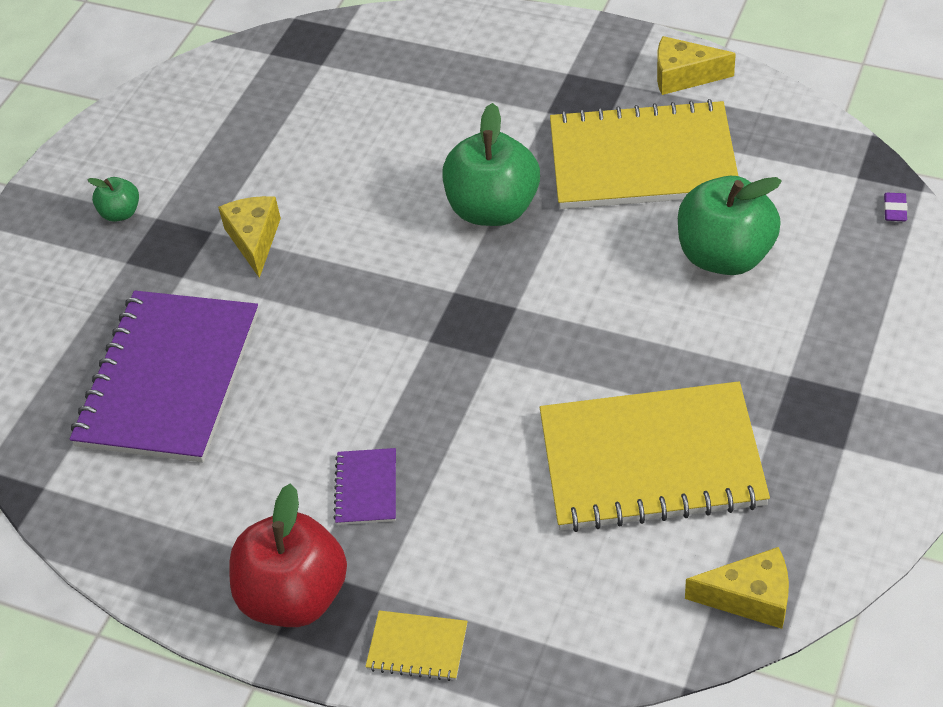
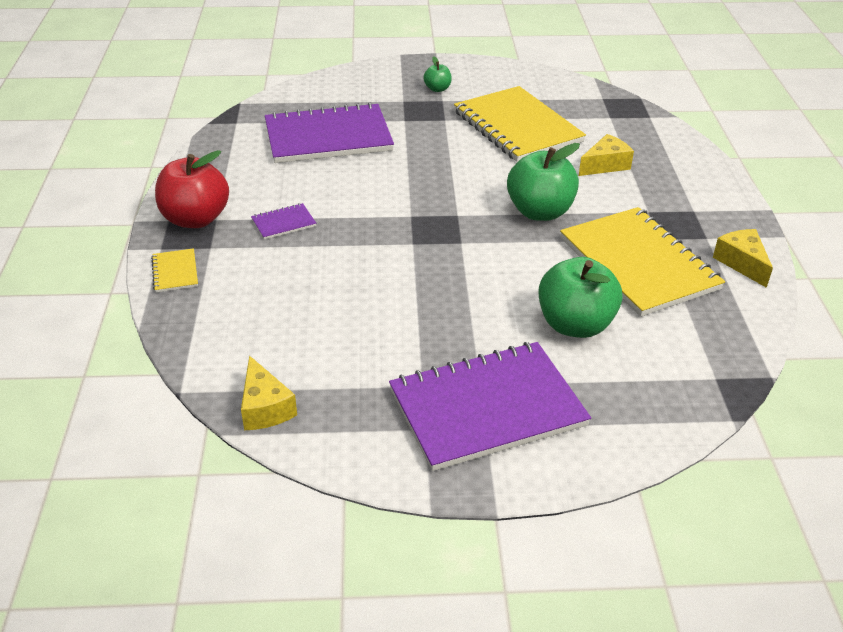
camera: 60 degrees right, 10 degrees down
(254, 239) = (448, 134): yellow cheese -> yellow cheese (605, 165)
(651, 461) = (362, 333): yellow notebook -> yellow notebook (517, 127)
(831, 381) = (487, 408): none -> purple notebook
(895, 210) = (696, 408): purple eraser -> none

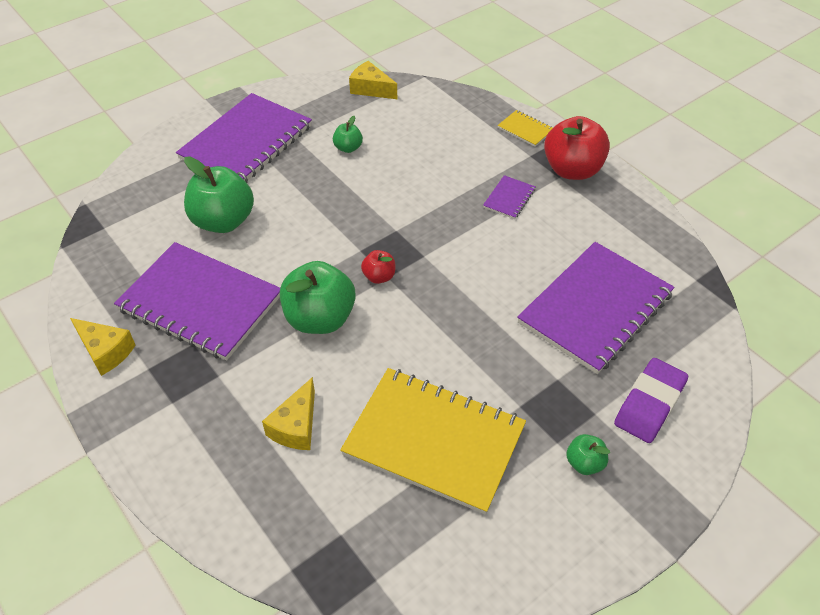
camera: 145 degrees right, 10 degrees up
(365, 92) = (649, 404): none -> purple eraser
(375, 341) = (348, 148): none -> green apple
(464, 218) = (379, 276): none -> red apple
(638, 264) = (200, 303): yellow notebook -> purple notebook

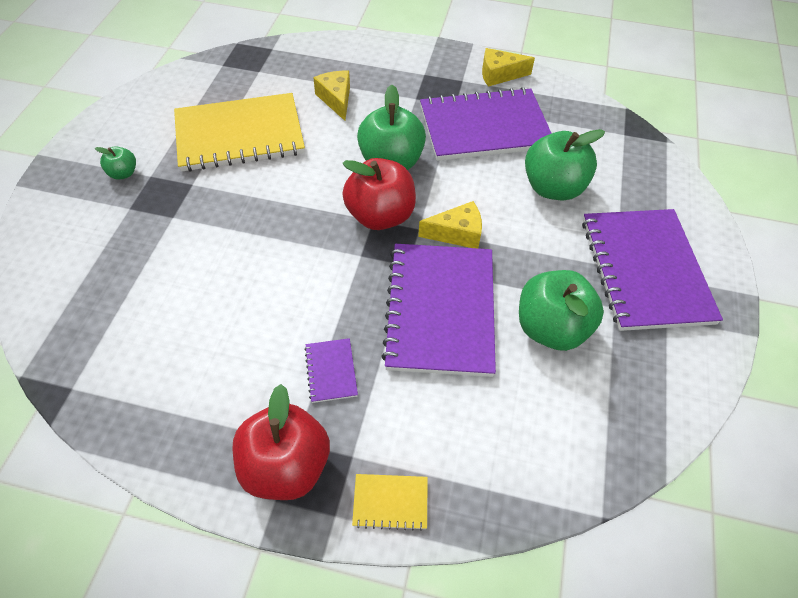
camera: 140 degrees right, 5 degrees up
(348, 148) = (551, 328): green apple -> green apple, size x2.07
(371, 89) = (632, 438): yellow cheese -> yellow cheese (457, 234)
(379, 276) = (380, 216): red apple -> red apple, size x2.07
(595, 308) = (168, 294): purple notebook -> purple notebook (440, 310)
(649, 404) = (85, 237): purple eraser -> none

